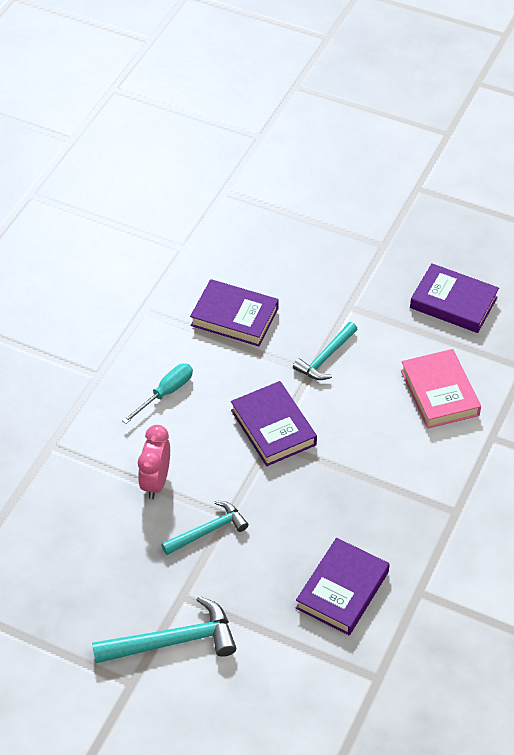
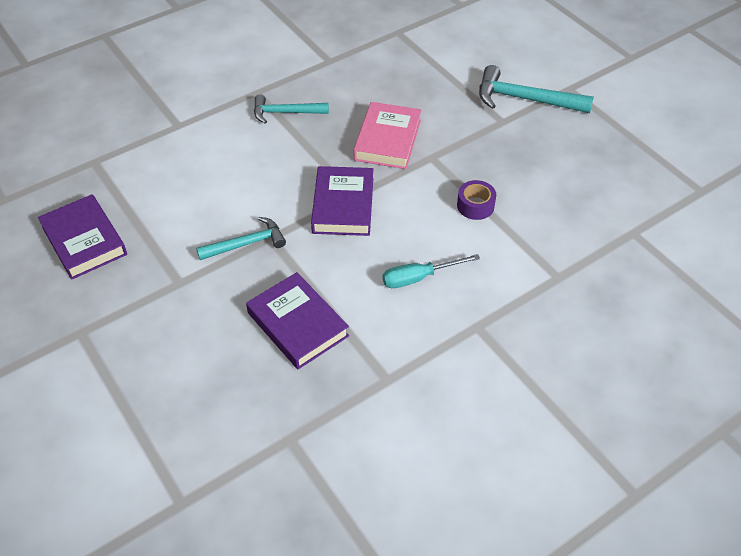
camera: 150 degrees left, 0 degrees up
(156, 482) = (475, 206): pink clock -> purple tape
(208, 531) = (454, 154): turquoise hammer -> turquoise hammer (285, 113)
(342, 590) = (381, 81): purple book -> none
(439, 393) = (181, 172): pink book -> pink book (387, 140)

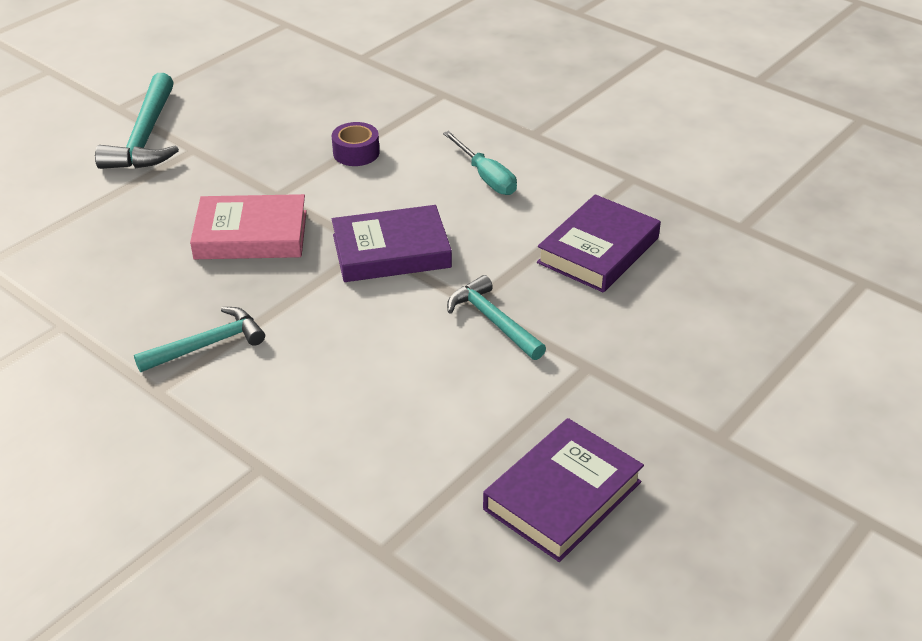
camera: 105 degrees left, 10 degrees down
(285, 113) = (207, 345): turquoise hammer -> turquoise hammer turned 105 degrees counterclockwise

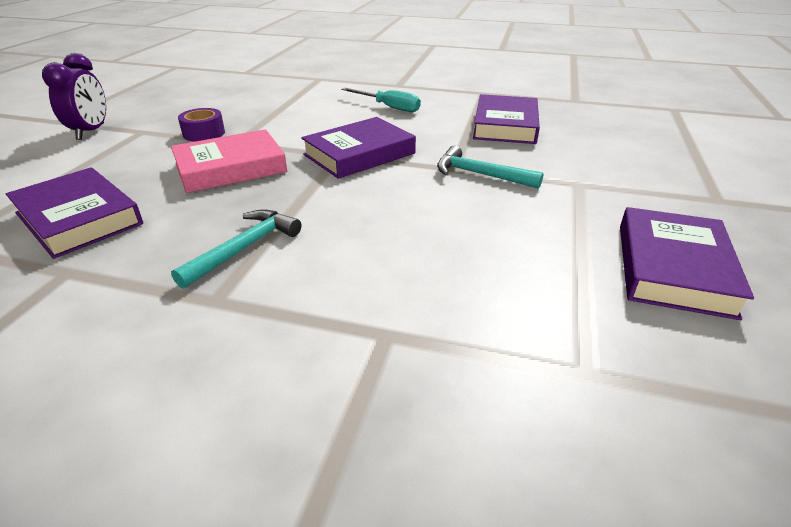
camera: 25 degrees left, 5 degrees down
(92, 265) = (79, 218): none -> purple book
(146, 137) = (91, 132): turquoise hammer -> purple clock
(356, 153) = (281, 112): purple tape -> purple tape (204, 133)

